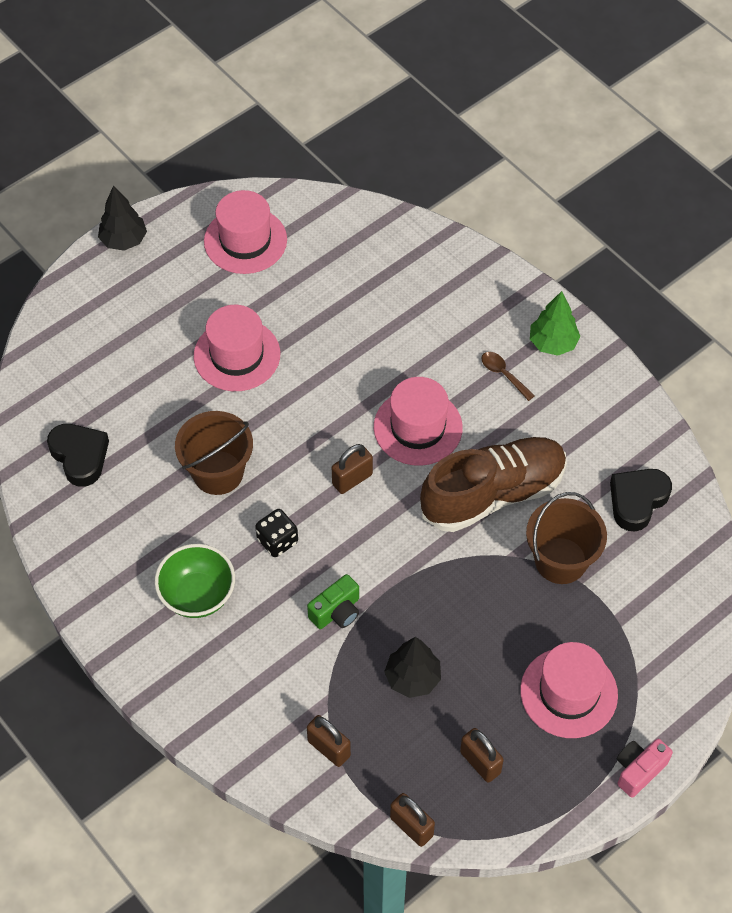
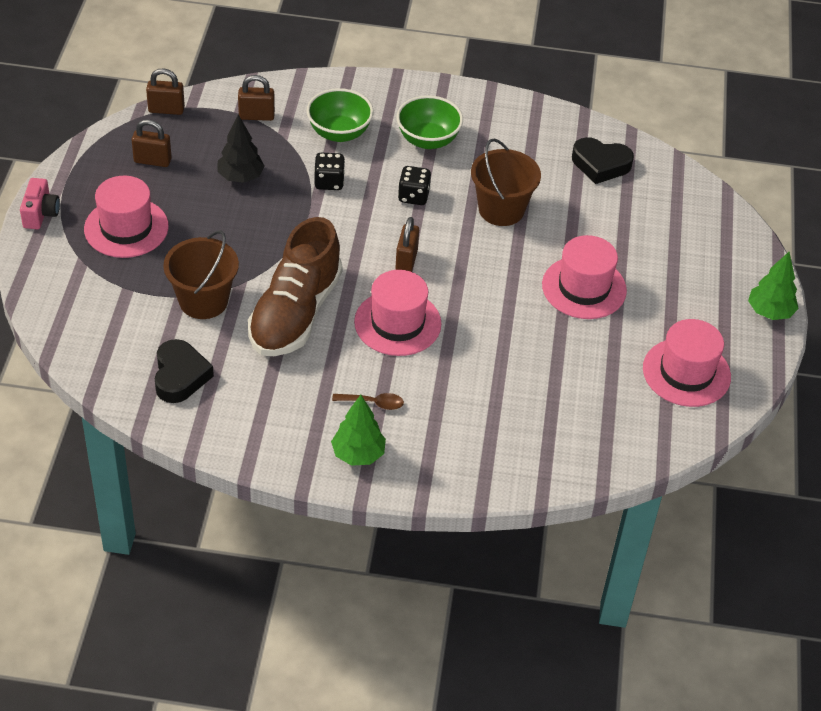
camera: 135 degrees right, 10 degrees down
(124, 240) = (769, 312): black tree -> green tree
(270, 665) = (339, 133): none -> green bowl
(336, 612) = (329, 182): green camera -> black dice

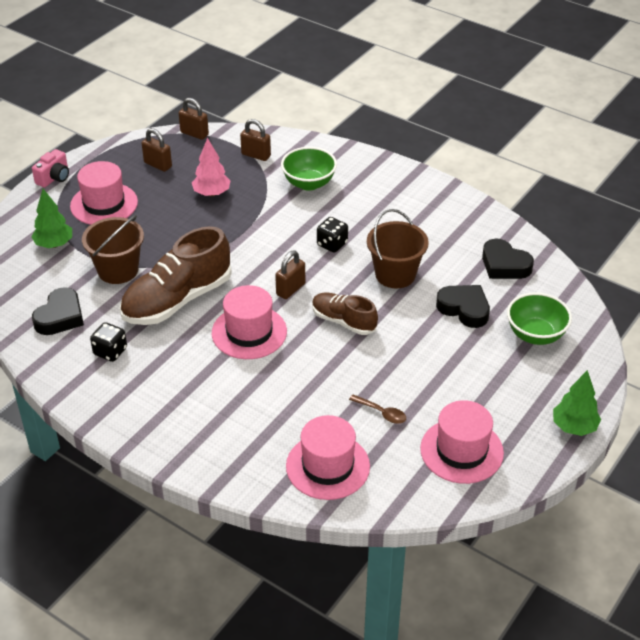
camera: 30 degrees right, 5 degrees down
(240, 177) = (211, 193): black tree -> pink tree
(329, 182) = (274, 215): black dice -> black dice (110, 352)
(358, 454) = (144, 419): green tree -> green tree (54, 244)
(373, 403) = (185, 385): brown spoon -> brown spoon (381, 413)
(428, 140) = (374, 207): green bowl -> green bowl (535, 335)
(485, 278) = (343, 321): none -> brown shoe
(584, 288) = (421, 354): pink hat -> pink hat (328, 466)
(593, 225) = (464, 309): none -> black heart

